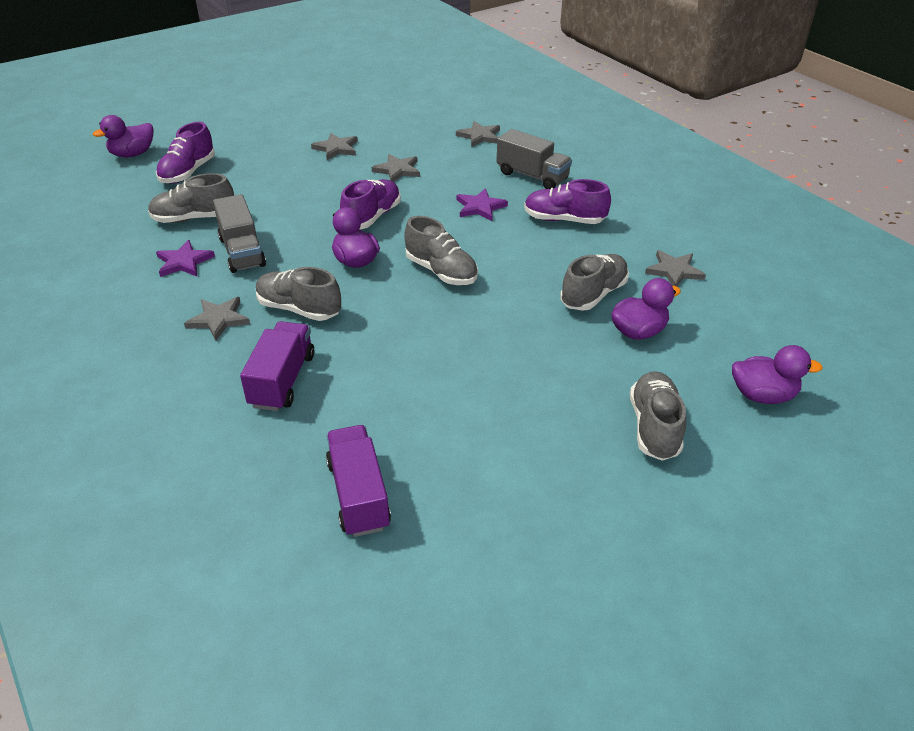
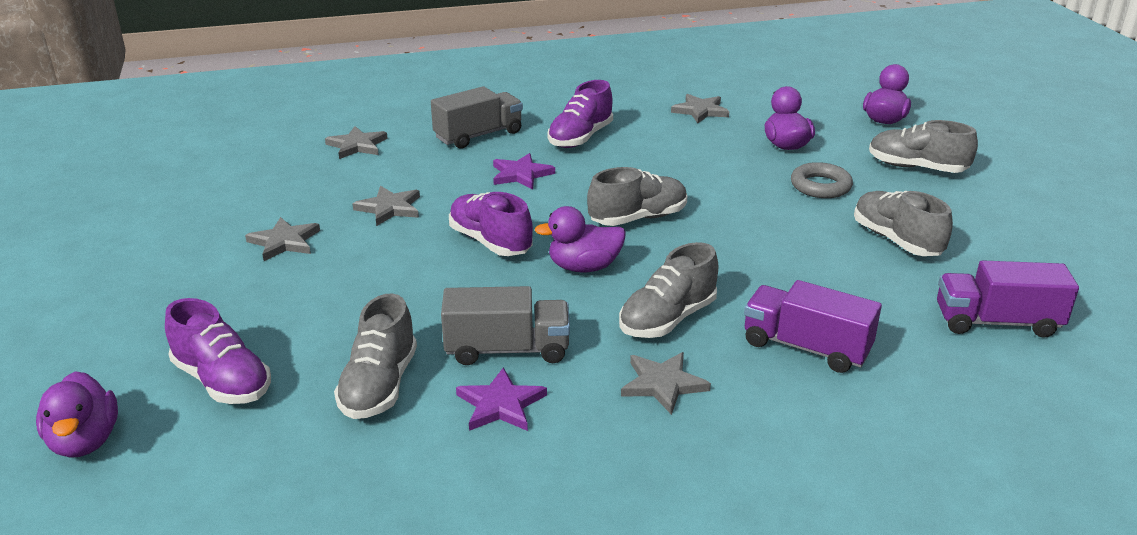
camera: 70 degrees left, 10 degrees down
(564, 363) = (820, 186): none -> grey ring
(593, 294) = (720, 151): grey shoe -> grey shoe (896, 240)

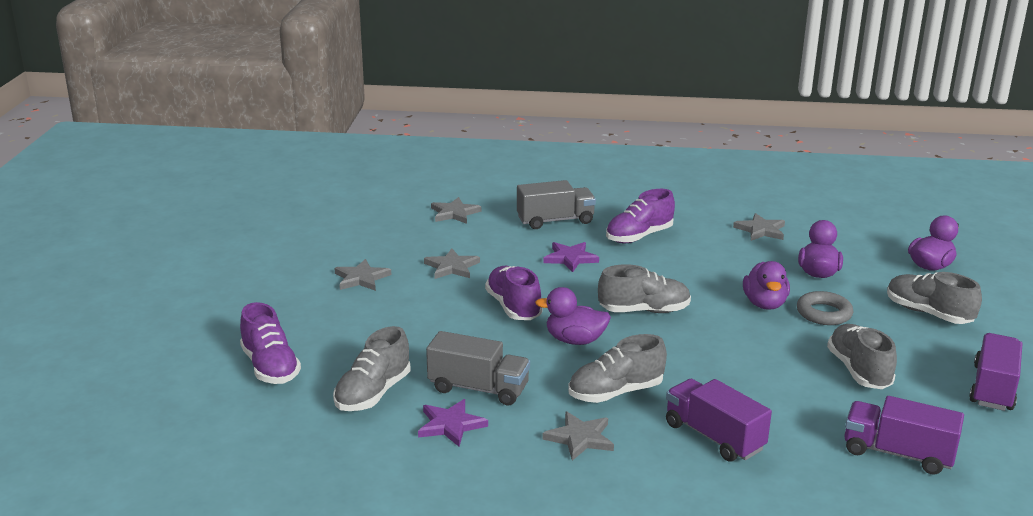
camera: 20 degrees right, 5 degrees down
(85, 441) = (167, 386): purple duck -> purple duck (764, 304)
(1029, 232) = (993, 388): none -> purple truck

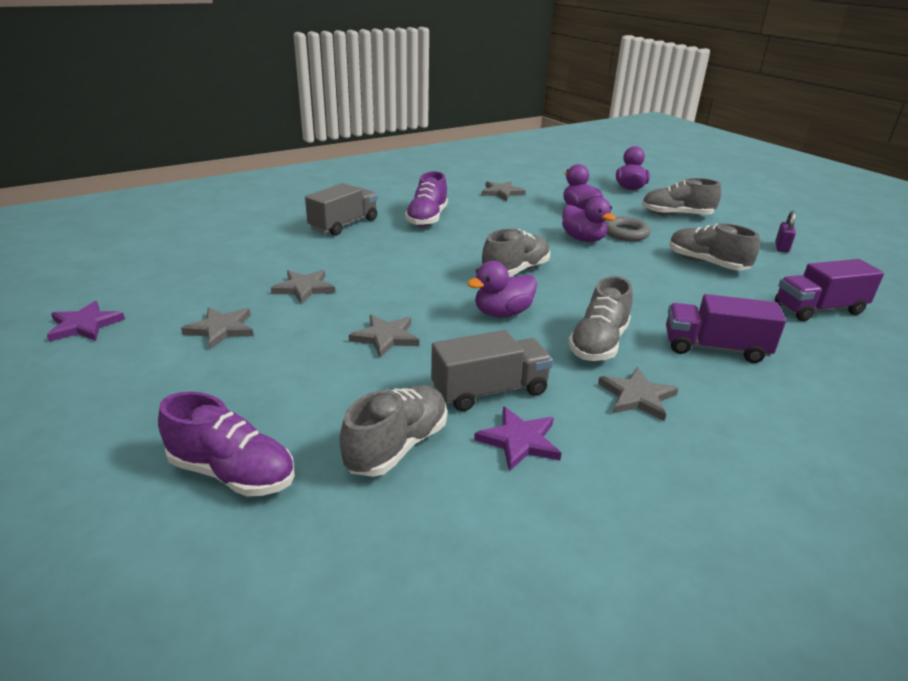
camera: 40 degrees left, 5 degrees up
(373, 394) = (397, 446): grey shoe -> grey shoe turned 135 degrees counterclockwise
(454, 213) = (242, 242): grey star -> grey star (386, 337)
(513, 307) = (411, 304): purple shoe -> none
(570, 258) = (399, 249): purple star -> purple star (84, 325)
(993, 388) = (781, 247): purple truck -> purple padlock

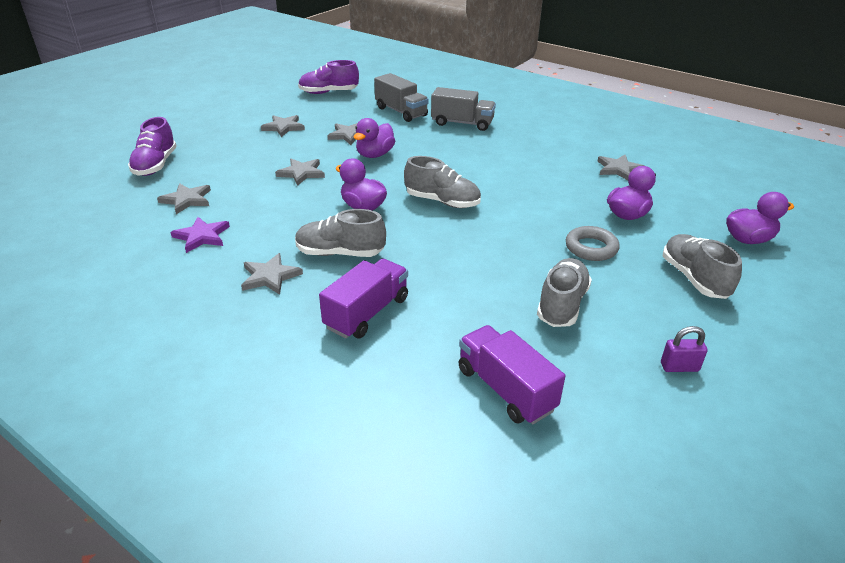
camera: 70 degrees right, 5 degrees up
(84, 325) = (269, 97): purple star -> none
(397, 446) = (187, 200): grey shoe -> grey star
(427, 219) = (510, 149): purple shoe -> purple shoe (328, 92)
(490, 391) = (253, 218): grey truck -> grey truck (401, 112)
(583, 239) = (547, 225): purple duck -> purple duck (375, 155)
(714, 348) = (367, 313): purple truck -> purple truck turned 45 degrees clockwise

